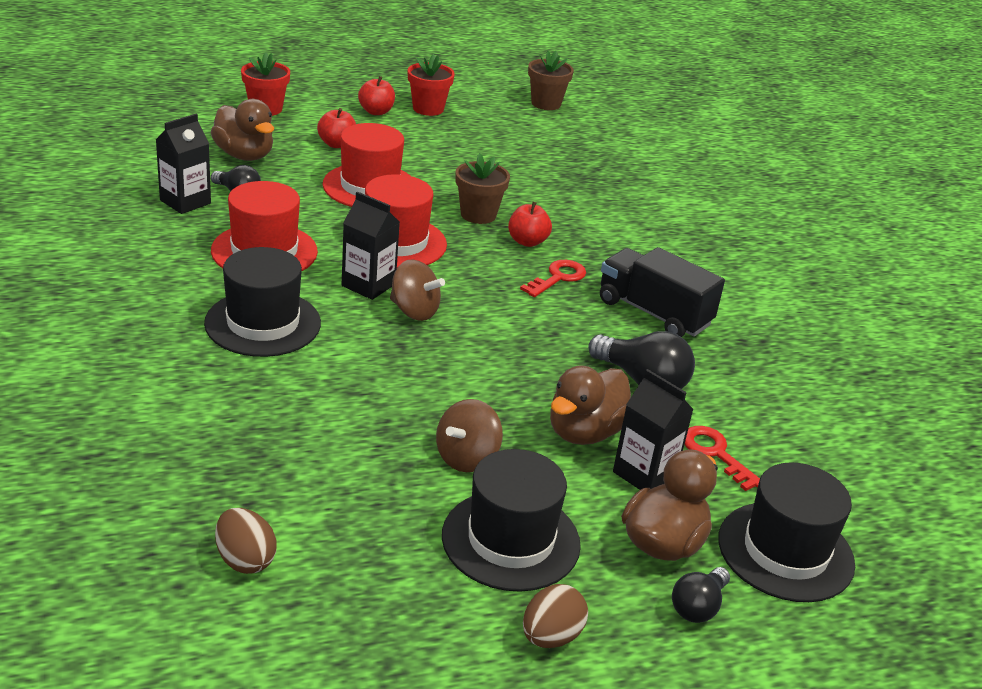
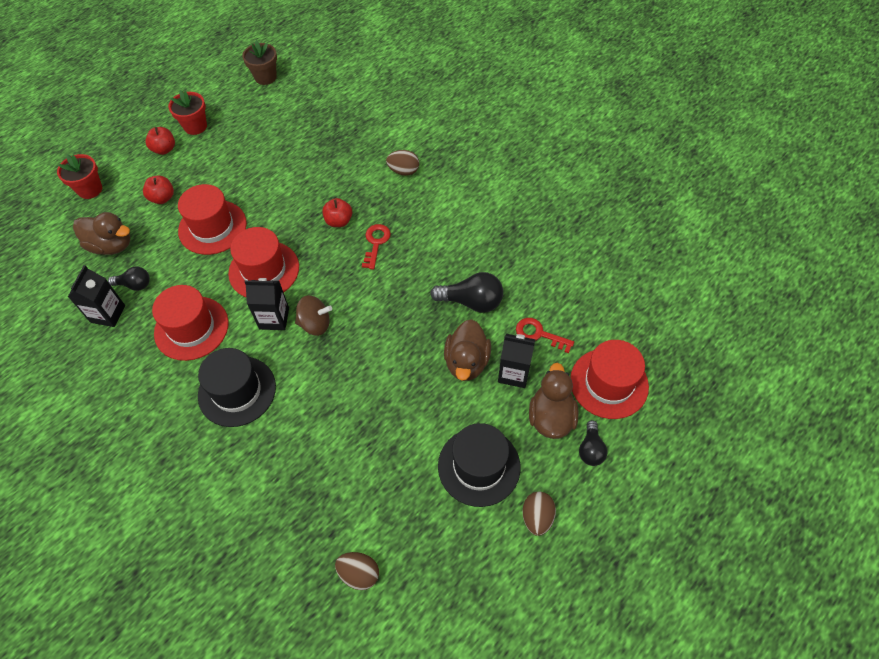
camera: 25 degrees left, 25 degrees up
(467, 458) = (420, 422): brown spinning top -> none
(478, 215) = (295, 214): brown flower pot -> none
(651, 235) = (403, 171): none -> brown egg
(653, 313) = (445, 240): black truck -> none
(785, 551) = (609, 383): black hat -> red hat

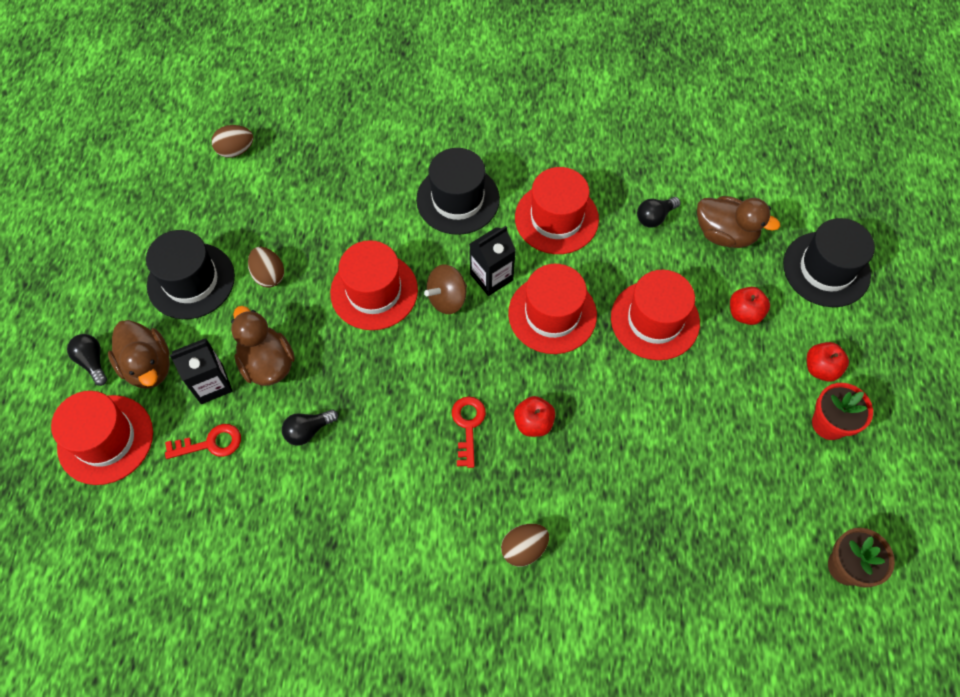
camera: 140 degrees right, 5 degrees up
(90, 189) = (826, 269): red flower pot -> black hat
(108, 314) = (644, 179): black carton -> none
(111, 245) = (725, 234): brown duck -> brown duck turned 135 degrees counterclockwise
(356, 363) = (374, 291): none -> red hat
(376, 243) = (468, 426): red key -> red key turned 150 degrees counterclockwise
(471, 301) = (308, 430): black light bulb -> black light bulb, size x0.62
(537, 517) = (113, 275): brown egg -> brown egg (269, 275)

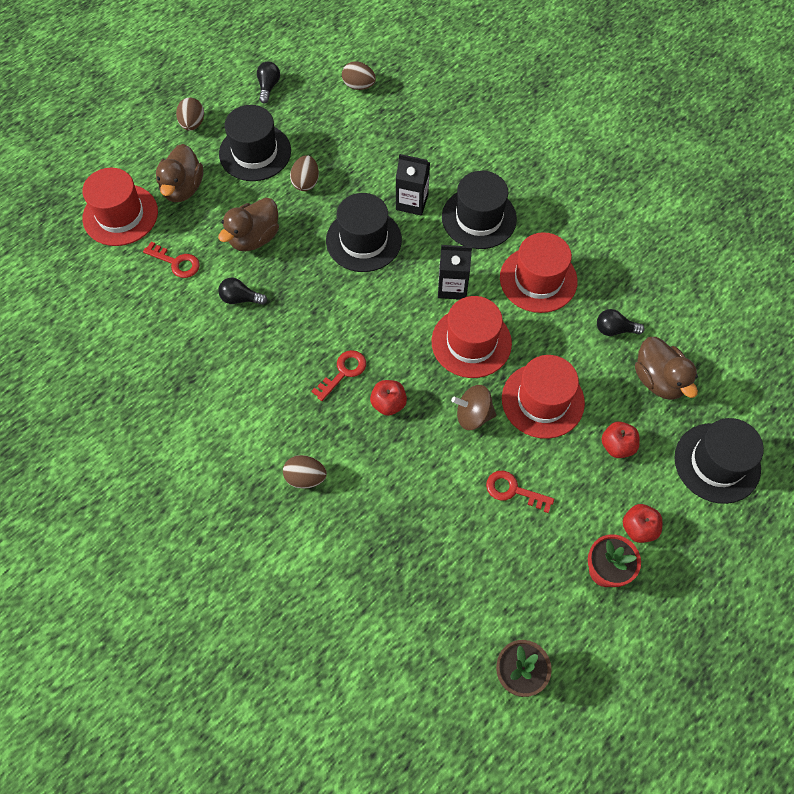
camera: 40 degrees right, 0 degrees up
(93, 361) = (154, 162): black light bulb -> black light bulb (268, 87)
(98, 296) = (192, 124): none -> brown egg
(211, 384) = (209, 226): black carton -> black carton (412, 202)
(267, 363) = (254, 238): brown duck -> brown duck turned 150 degrees counterclockwise
(374, 291) = (363, 240): red hat -> black hat
(447, 298) = (408, 279): brown spinning top -> brown spinning top (473, 415)
(702, 415) = (513, 490): none -> red key

